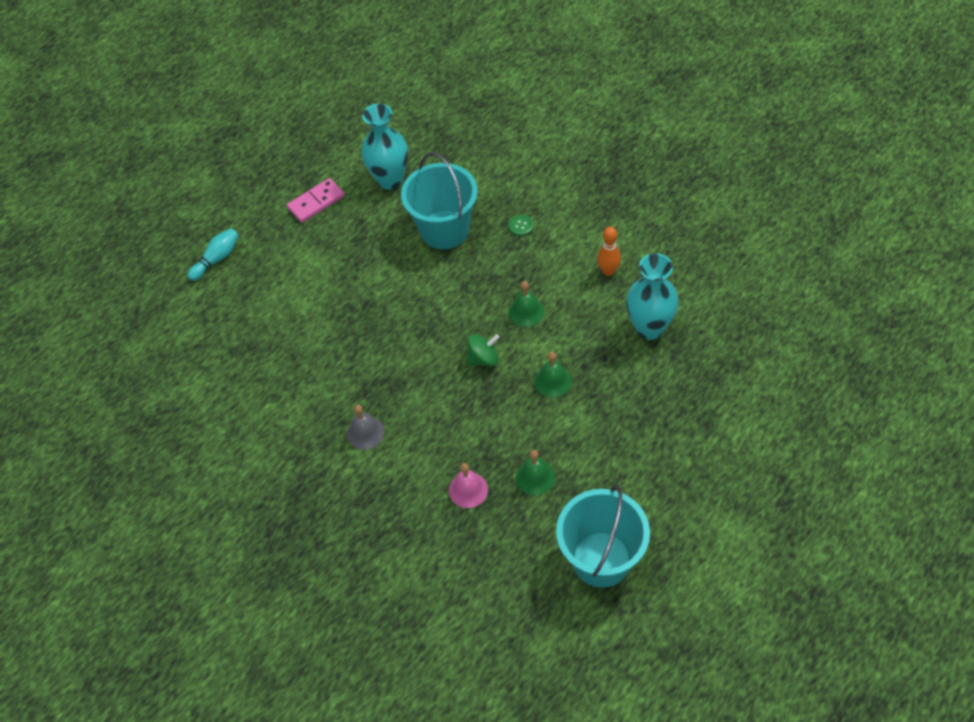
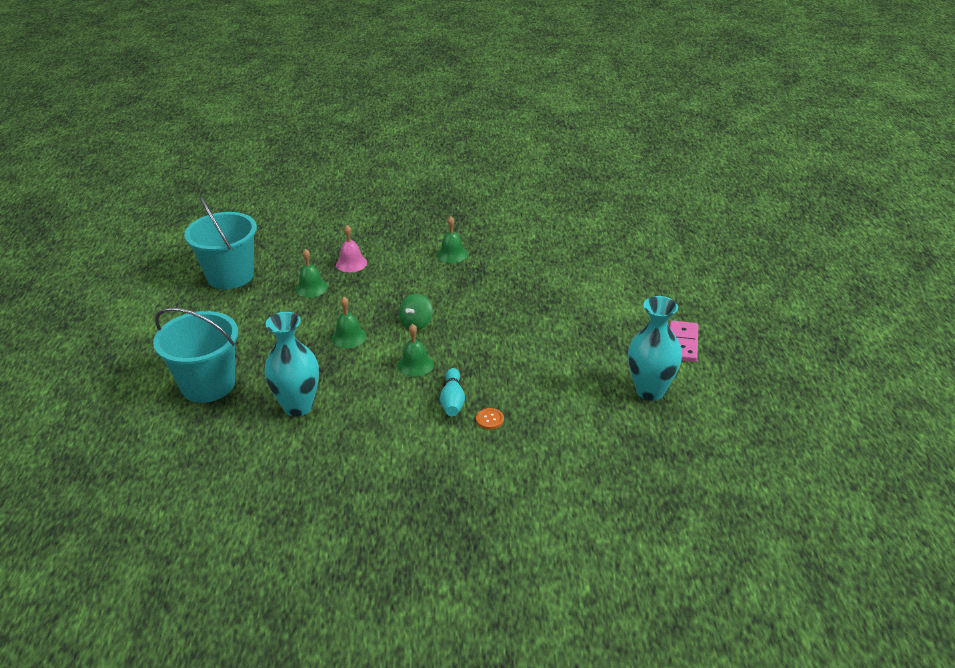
camera: 135 degrees right, 20 degrees down
(217, 259) = (691, 277): turquoise bowling pin -> turquoise bowling pin (452, 400)
(365, 432) = (452, 254): grey bell -> green bell
(444, 229) = (552, 382): turquoise bucket -> turquoise bucket (208, 385)
(521, 226) = (490, 419): green button -> orange button
(608, 271) = (373, 428): orange bowling pin -> none

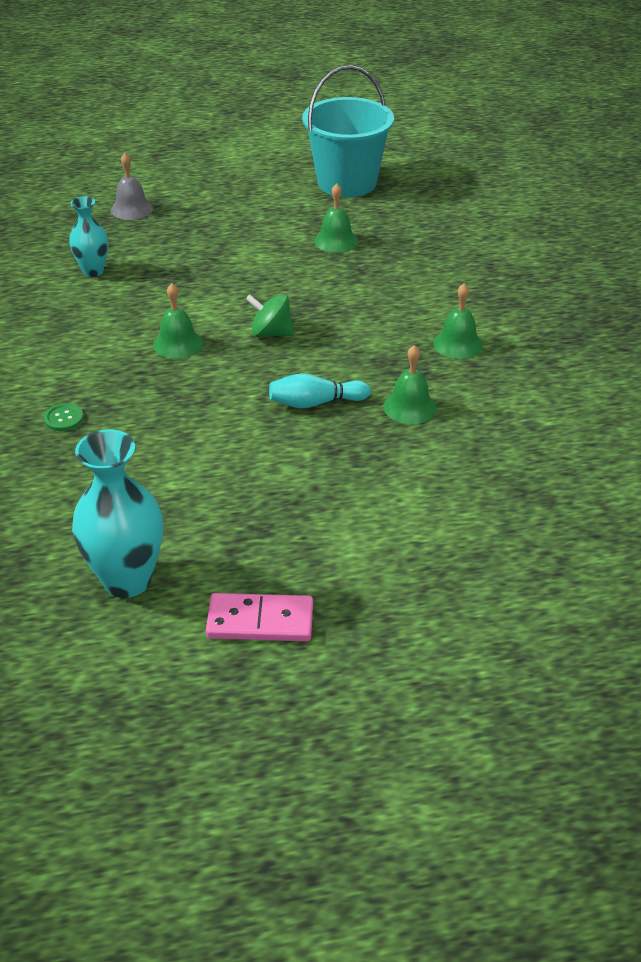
camera: 80 degrees right, 5 degrees up
(208, 385) = (131, 209): turquoise bucket -> grey bell
(298, 406) = (93, 271): turquoise vase -> turquoise vase, size x0.60
(349, 337) = (232, 284): green bell -> green bell (410, 407)
(351, 263) = (403, 261): pink bell -> none
(452, 400) = (103, 383): turquoise bowling pin -> turquoise bowling pin (315, 403)
(490, 419) = (64, 418): orange button -> green button

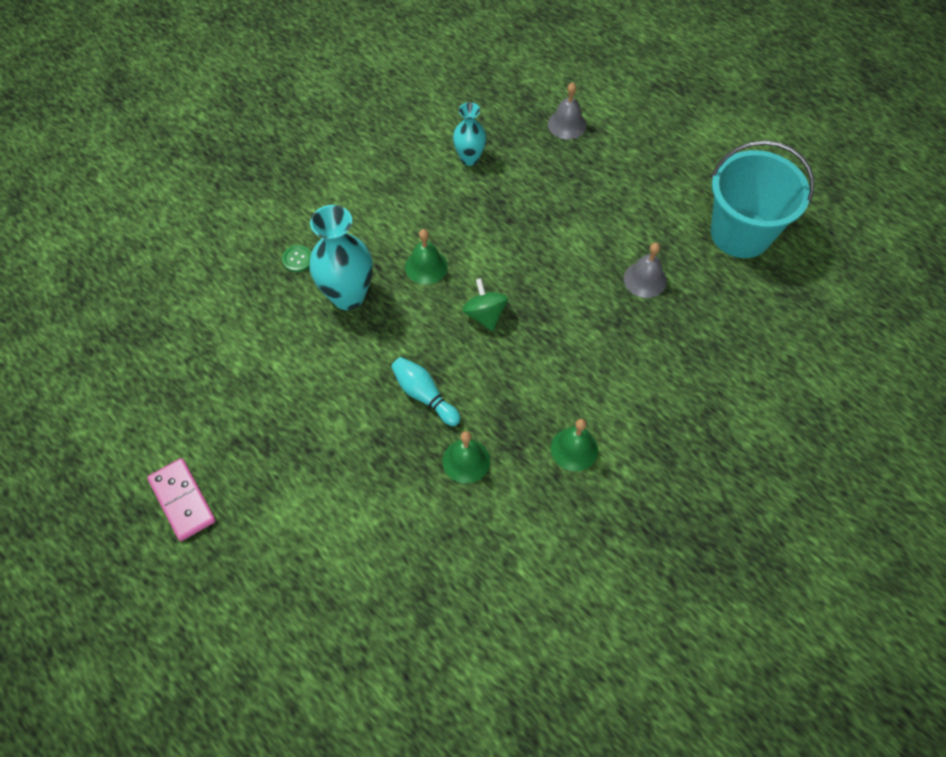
camera: 55 degrees right, 20 degrees up
(127, 580) = (173, 401): turquoise vase -> turquoise vase (348, 296)
(336, 241) = (645, 279): green bell -> grey bell

